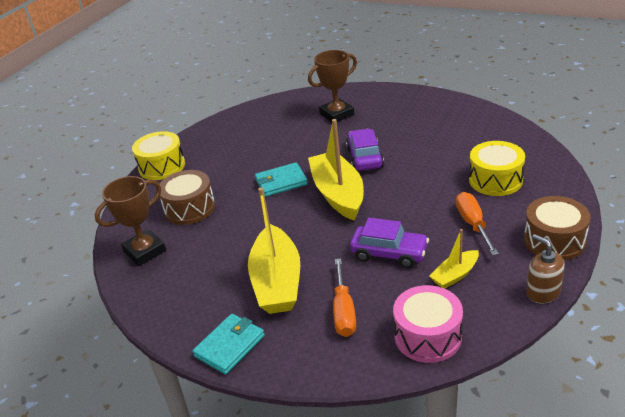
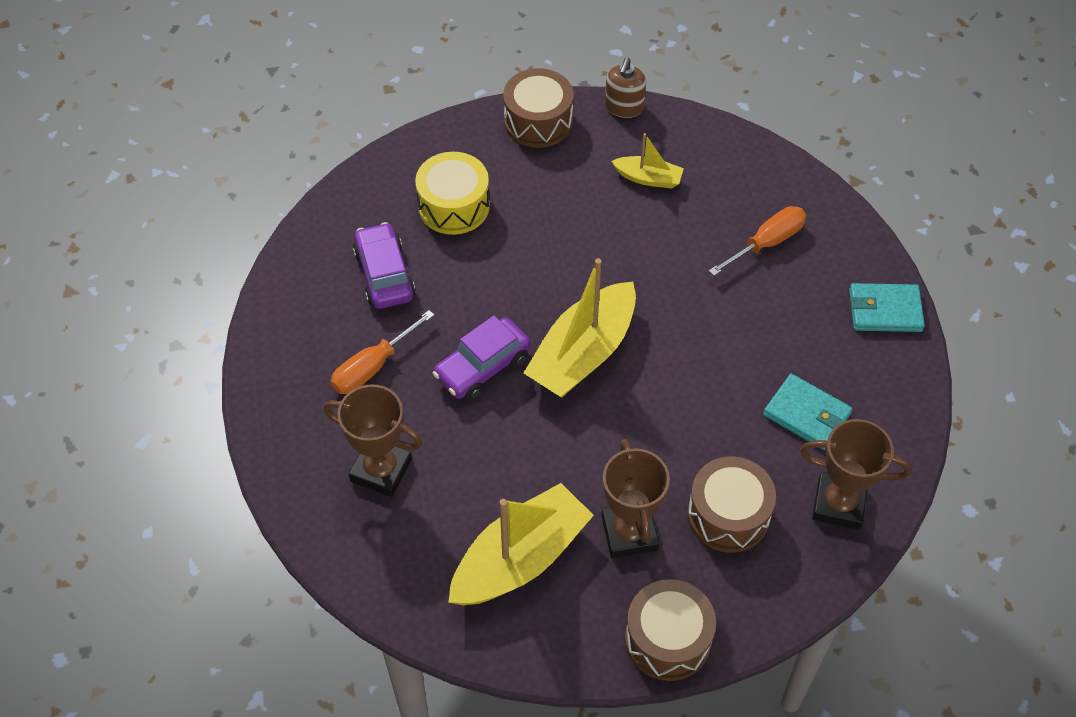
camera: 130 degrees left, 20 degrees up
(162, 166) = (668, 639): yellow drum -> brown drum
(221, 173) = (629, 533): none -> brown trophy
(277, 282) = (774, 324): yellow boat -> yellow boat (520, 559)
(281, 182) = (600, 437): turquoise wallet -> turquoise wallet (807, 414)
(389, 253) = (655, 247): purple car -> purple car (384, 275)
(427, 336) = (745, 165): pink drum -> none
(473, 224) = (554, 195): orange screwdriver -> orange screwdriver (373, 366)

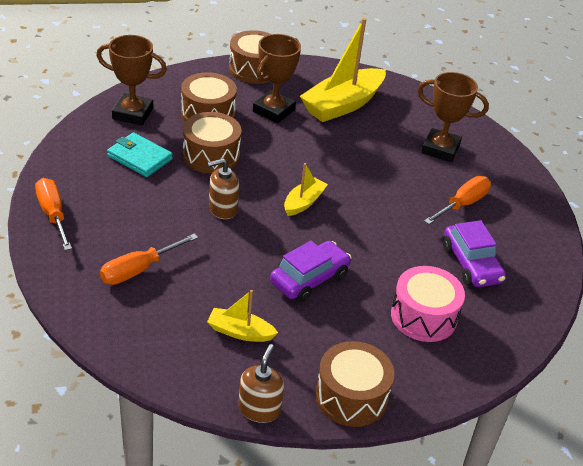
camera: 175 degrees right, 15 degrees down
(454, 206) = (423, 316): yellow drum -> pink drum
(482, 367) = (380, 199): purple car -> purple car (309, 279)
(583, 353) = (303, 202): yellow boat -> yellow boat, size x0.51
(629, 533) = (273, 110): brown trophy -> brown trophy turned 45 degrees clockwise
(685, 335) = (222, 209): none -> brown soap dispenser
(711, 427) = (211, 155): none -> brown drum
(885, 310) = (53, 215): turquoise wallet -> orange screwdriver

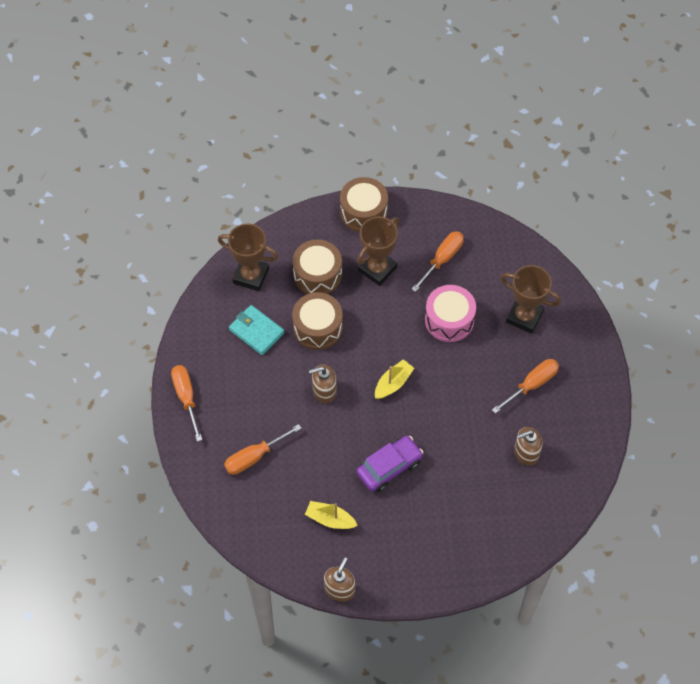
camera: 10 degrees right, 20 degrees up
(342, 105) = (442, 259): yellow boat -> orange screwdriver
(351, 396) = (409, 580): brown drum -> none
(423, 316) = (476, 506): pink drum -> pink drum (449, 320)
(471, 264) = (526, 453): purple car -> brown soap dispenser

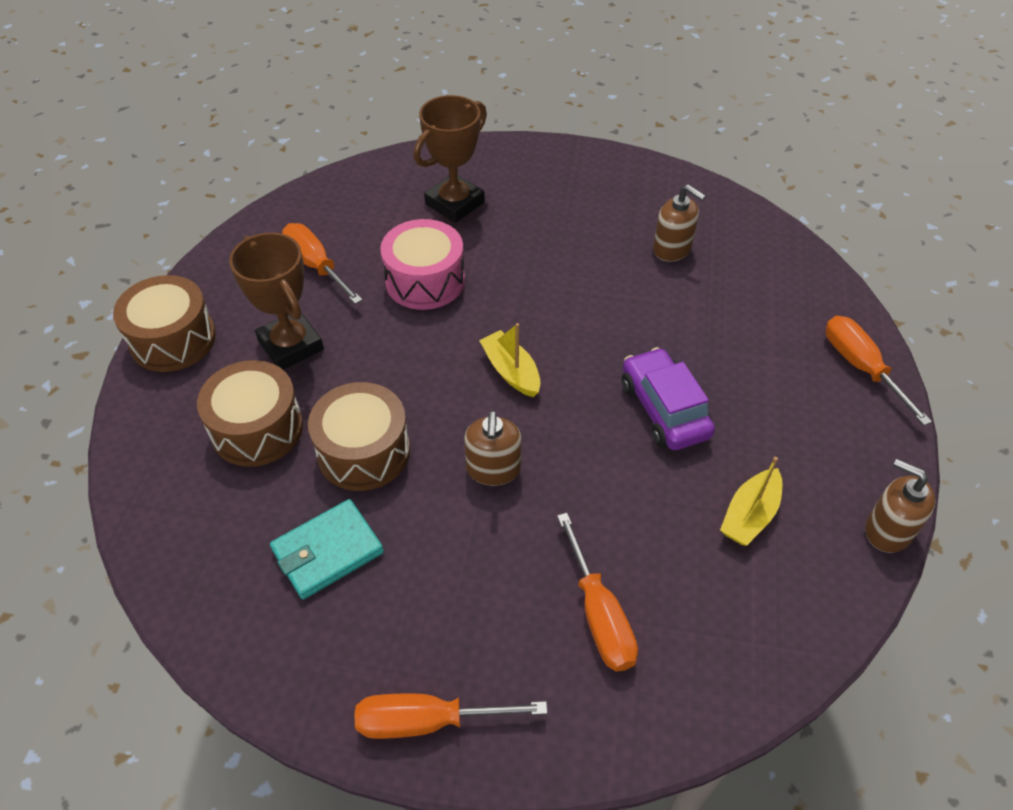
camera: 75 degrees left, 10 degrees down
(251, 276) = (202, 535): brown trophy -> none
(526, 453) = (672, 249): brown soap dispenser -> brown soap dispenser turned 45 degrees counterclockwise
(531, 385) = (566, 220): orange screwdriver -> orange screwdriver (861, 367)

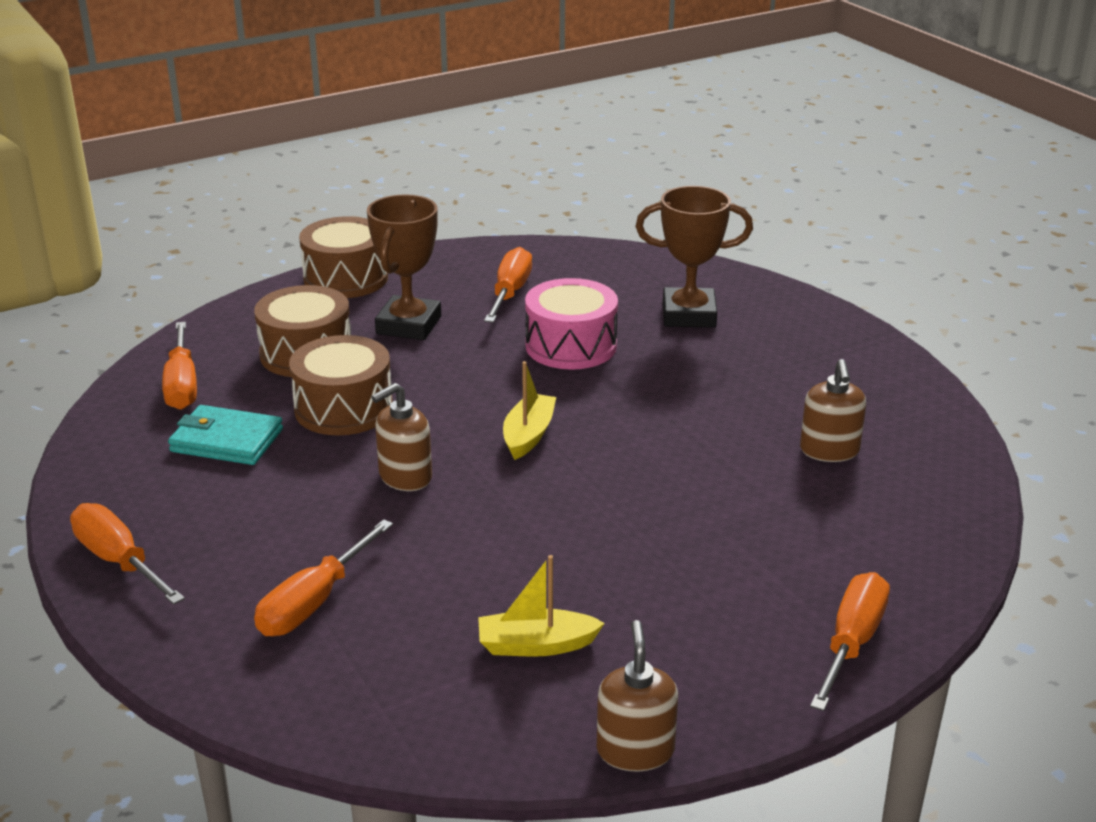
camera: 50 degrees right, 20 degrees down
(207, 536) = (182, 385): none -> orange screwdriver
(664, 409) = (601, 537): purple car -> none

